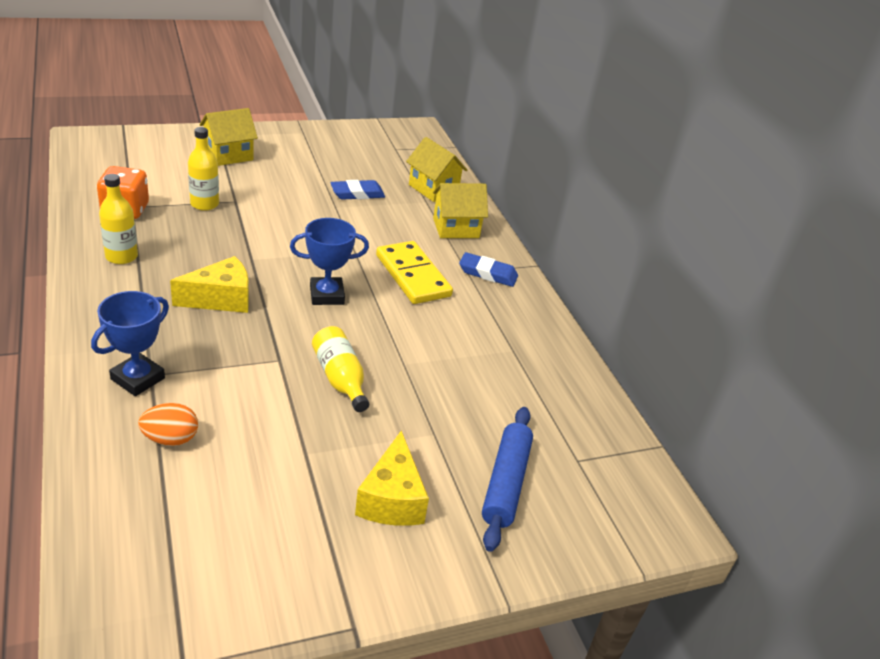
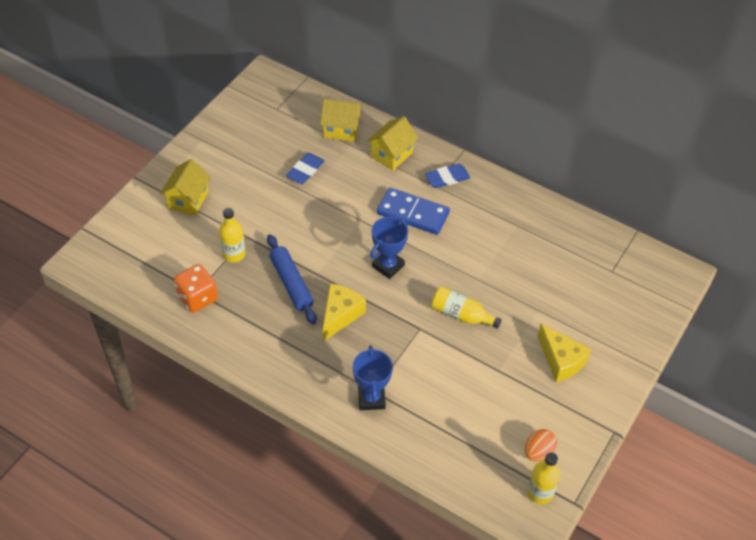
camera: 35 degrees left, 15 degrees up
(121, 256) = (248, 332): yellow bottle -> yellow bottle (540, 493)
(170, 439) = (432, 416): orange egg -> orange egg (538, 452)
(412, 276) = (412, 213): yellow domino -> blue domino
(506, 483) = (596, 310): blue rolling pin -> blue rolling pin (291, 283)

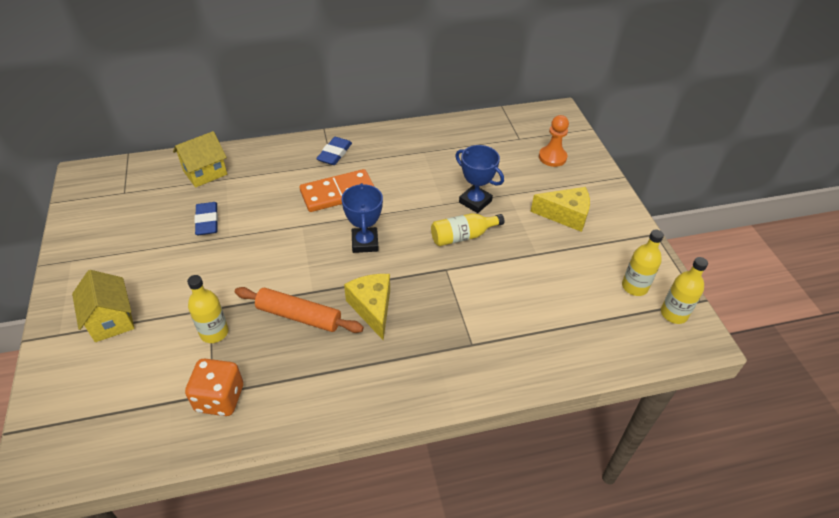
camera: 45 degrees left, 5 degrees down
(291, 283) = (299, 316): blue rolling pin -> orange rolling pin
(371, 398) = (478, 352): blue trophy -> blue trophy (475, 201)
(391, 154) = (270, 164): yellow house -> none
(412, 213) = (338, 193): blue domino -> orange domino
(538, 452) = (634, 287): orange egg -> yellow bottle
(617, 308) = (552, 157): none -> orange pawn

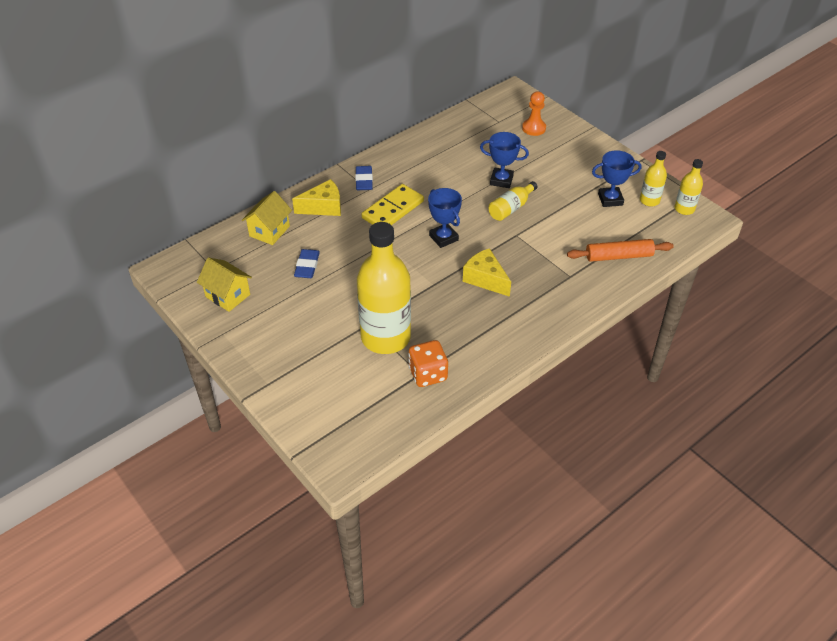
camera: 25 degrees left, 0 degrees up
(111, 320) = (299, 359): yellow house -> yellow house (228, 295)
(207, 221) = (307, 266): blue eraser -> blue eraser turned 45 degrees clockwise
(214, 332) = (385, 337): yellow bottle -> yellow bottle, size x2.14
(299, 316) = (437, 303): orange rolling pin -> orange rolling pin (618, 256)
(338, 193) = (393, 210): orange domino -> yellow domino
(565, 215) = (572, 168): yellow cheese -> yellow cheese (323, 207)
(586, 268) = (610, 199): none -> blue trophy

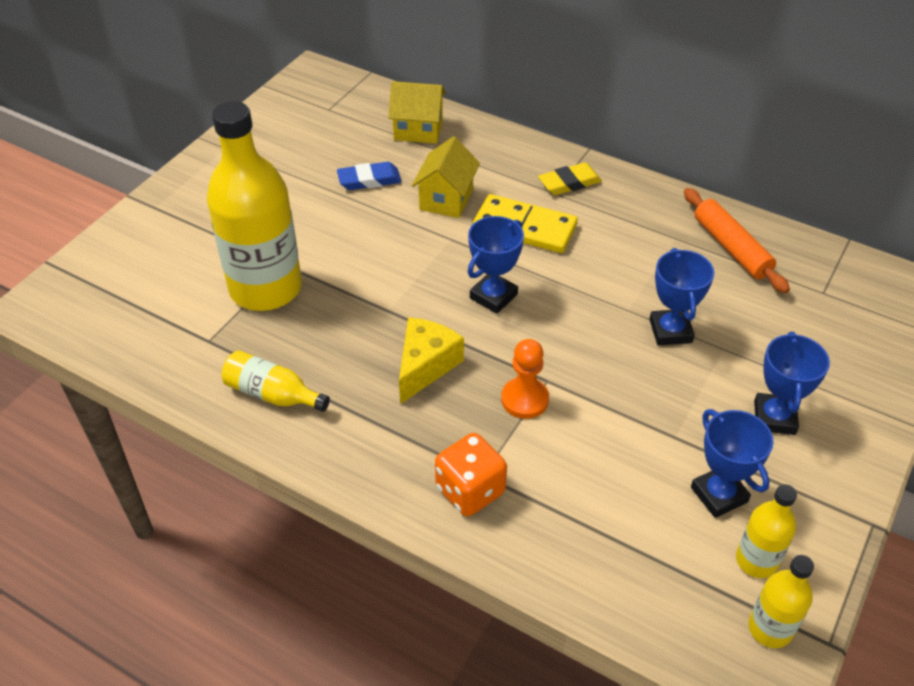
camera: 70 degrees right, 0 degrees up
(228, 295) = (289, 132): yellow house -> yellow house (446, 199)
(323, 207) = (490, 161): yellow cheese -> none
(364, 180) = (569, 183): blue eraser -> yellow eraser
(428, 374) = (209, 349): orange dice -> orange dice (470, 490)
(511, 208) = (609, 359): yellow bottle -> yellow bottle (273, 394)
(534, 128) = (842, 341): orange pawn -> orange pawn (524, 399)
(572, 166) = (774, 417): none -> blue trophy
(618, 256) = (569, 537): orange rolling pin -> orange rolling pin (731, 247)

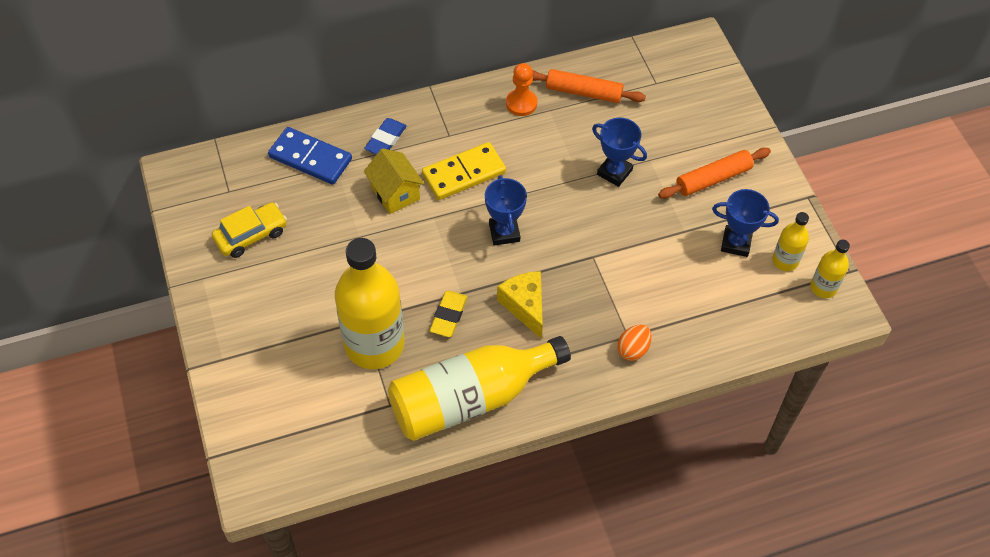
camera: 50 degrees left, 10 degrees up
(273, 394) = (471, 398): yellow bottle -> yellow bottle, size x2.14
(299, 147) = (251, 235): none -> yellow car
(369, 180) = (331, 220): blue eraser -> blue eraser (386, 140)
(418, 130) = (310, 158): yellow house -> blue domino
(470, 490) = (633, 349): orange dice -> orange egg
(524, 399) = (596, 277): orange pawn -> orange pawn (521, 103)
(569, 183) = (449, 121): yellow eraser -> yellow eraser (448, 316)
(774, 417) = (713, 179): blue trophy -> orange rolling pin

